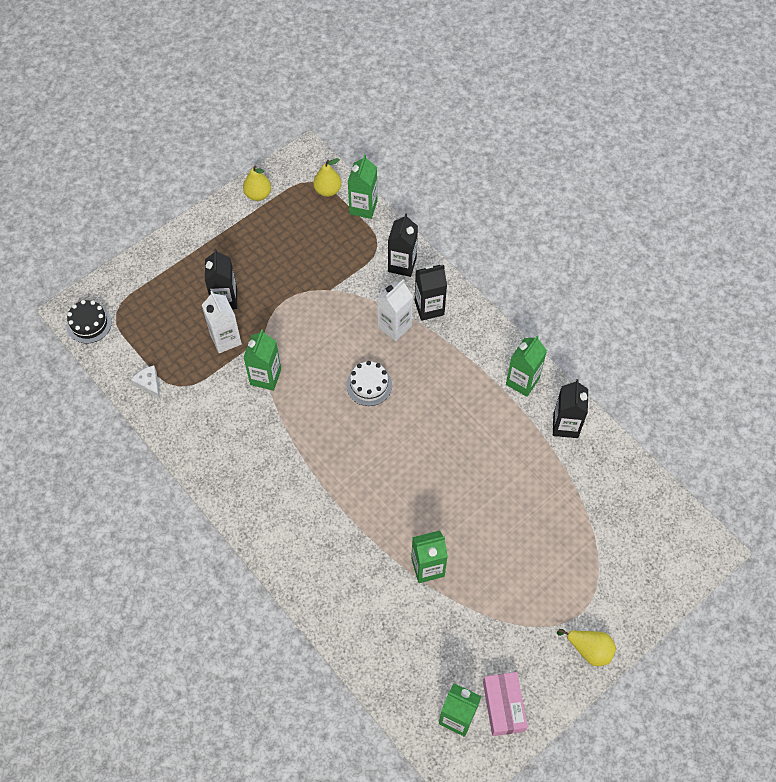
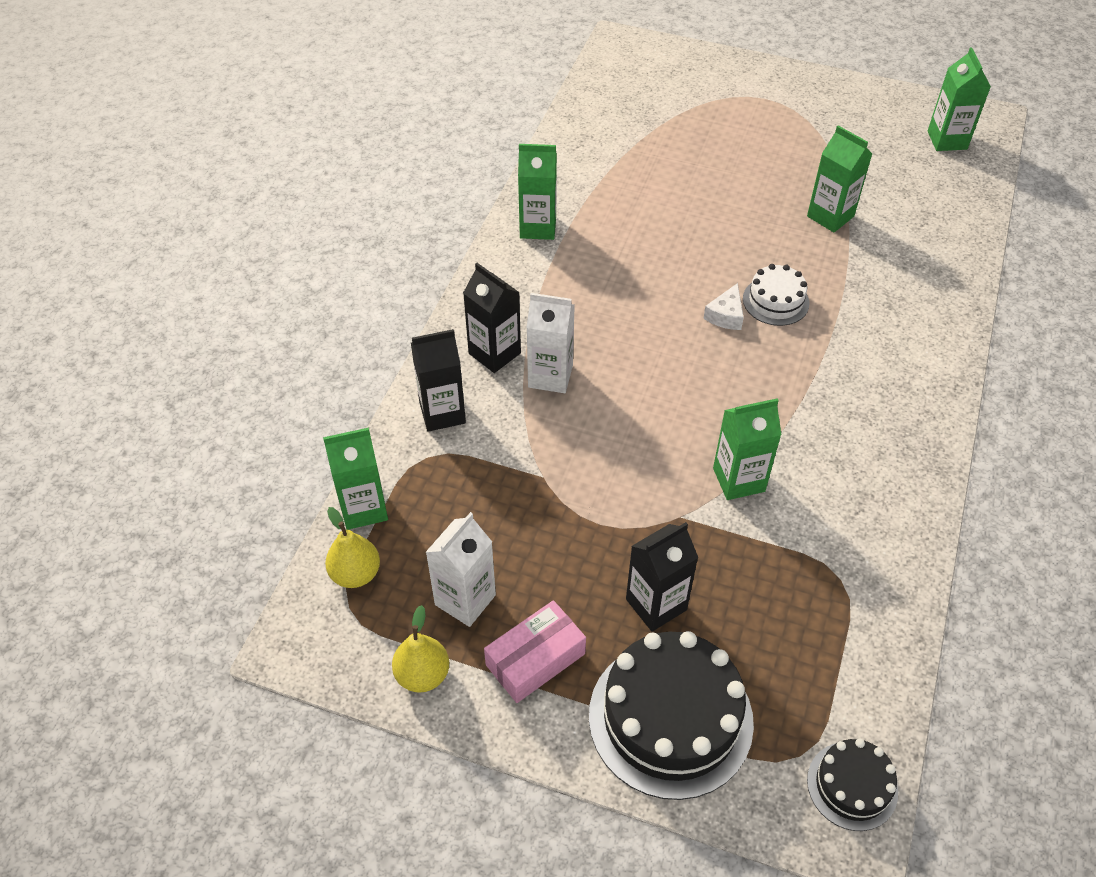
camera: 120 degrees left, 10 degrees down
(149, 384) = (871, 621): white cheese -> white cheese (726, 315)
(169, 274) = (670, 718): none -> black cake
(225, 339) = (721, 563): white carton -> white carton (465, 600)
(369, 385) = (658, 363): white cake -> white cake (775, 301)
(503, 706) = (904, 116): pink box -> pink box (535, 659)
(565, 425) = (567, 174): black carton -> none
(589, 649) = (794, 83): yellow pear -> none

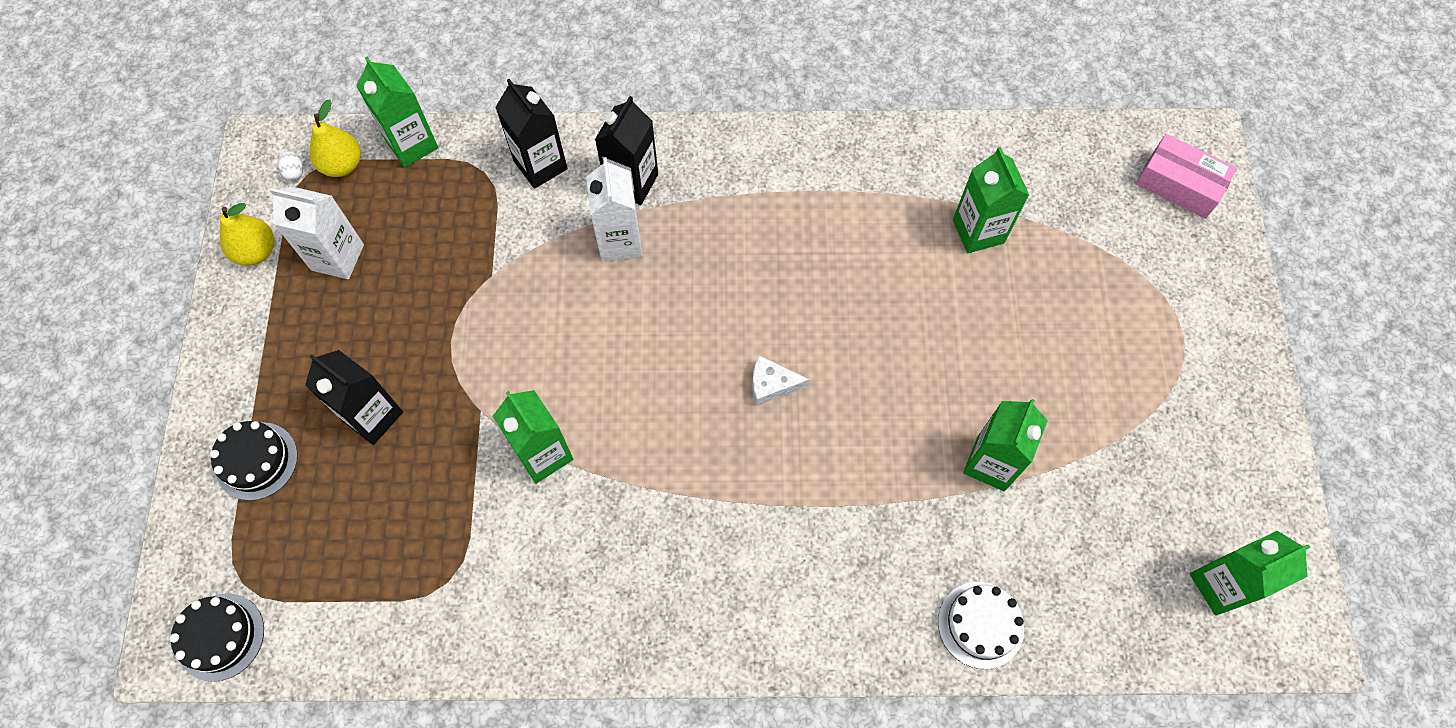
camera: 70 degrees right, 15 degrees up
(341, 619) = (294, 172): none -> white egg
(535, 659) = (291, 333): pink box -> pink box (1179, 185)
(538, 227) = (828, 162): green carton -> green carton (978, 231)
(670, 718) = (256, 461): black cake -> black cake, size x0.53
(775, 301) = (816, 432): white cake -> white cake (980, 625)

